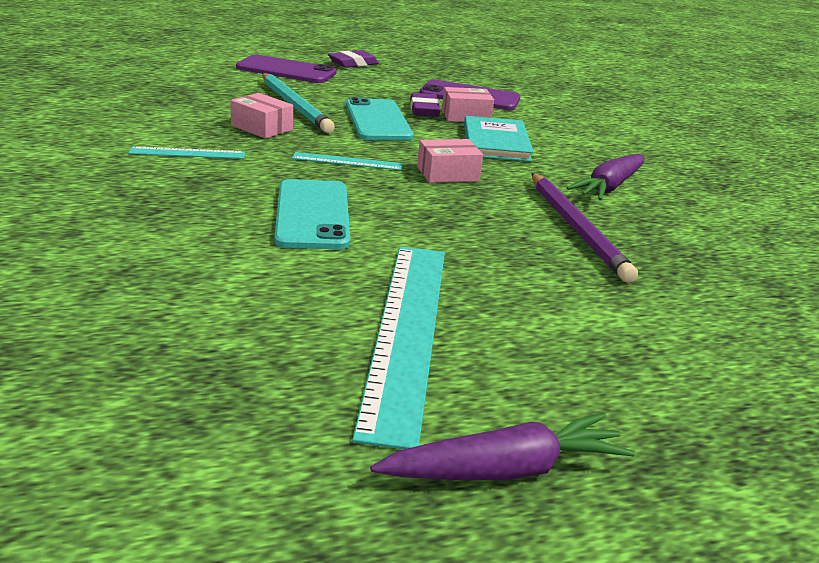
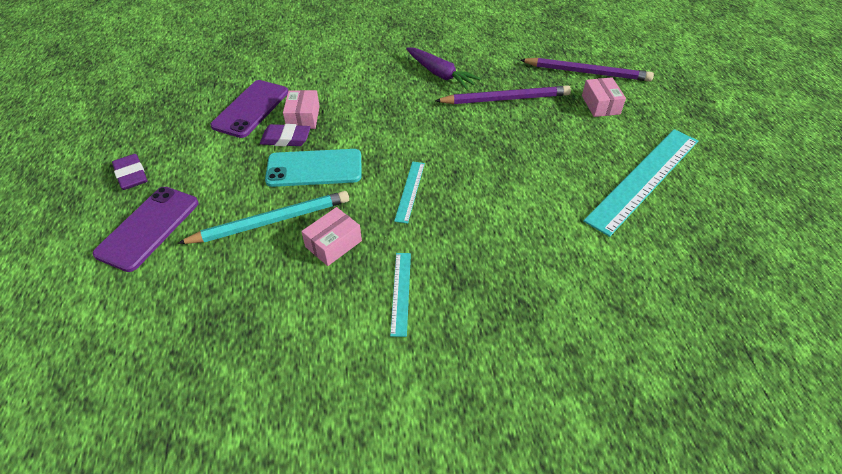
camera: 80 degrees left, 20 degrees up
(313, 215) = (511, 212): turquoise phone -> none
(406, 331) = (644, 179): turquoise ruler -> turquoise ruler turned 60 degrees counterclockwise
(447, 174) = (428, 141): pink box -> pink box (600, 105)
(496, 142) = (363, 109): turquoise book -> none
(505, 470) = (737, 159): purple carrot -> none
(719, 311) = (586, 72): none -> purple pencil

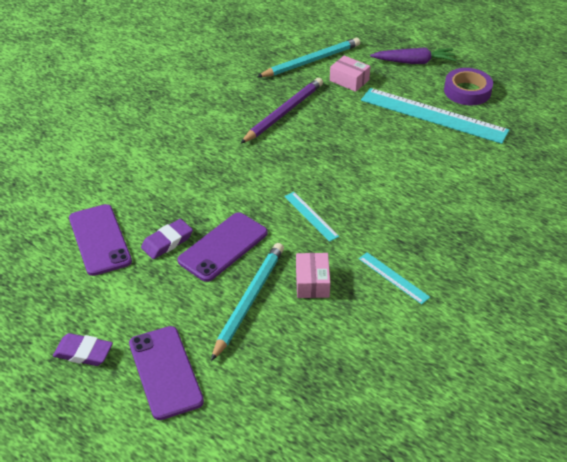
camera: 45 degrees left, 5 degrees down
(303, 117) = (155, 218): pink box -> none
(314, 168) = (223, 247): turquoise phone -> purple phone
(440, 74) = (211, 121): purple carrot -> purple carrot (414, 62)
(586, 72) = (311, 61): purple pencil -> turquoise pencil
(644, 179) = (433, 115): turquoise ruler -> turquoise ruler turned 60 degrees counterclockwise
(713, 178) = (467, 91): none -> purple tape

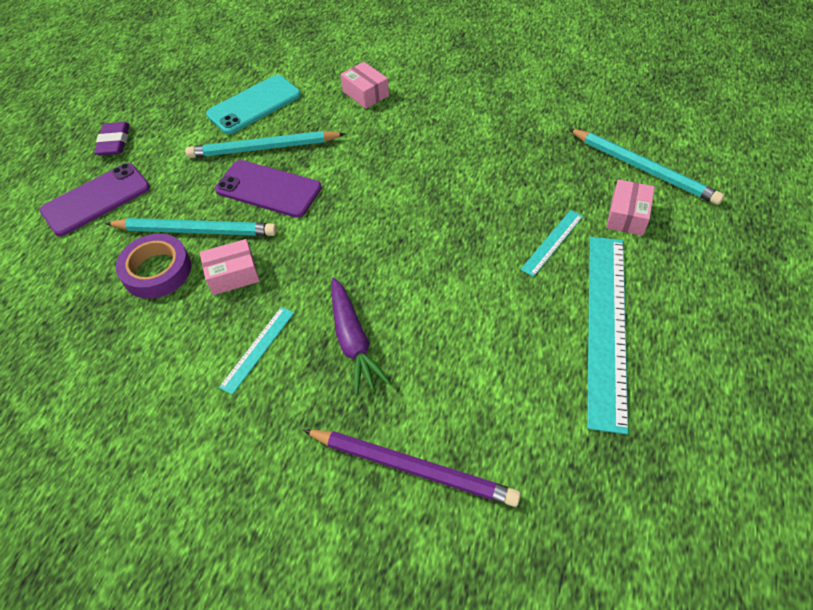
camera: 75 degrees right, 10 degrees up
(100, 239) = (254, 105): purple phone -> turquoise phone
(137, 167) = (365, 93): none -> pink box
(167, 242) = (264, 148): purple eraser -> turquoise pencil
(283, 113) = (517, 173): purple pencil -> purple pencil (412, 468)
(311, 216) = (340, 246): turquoise ruler -> turquoise ruler (552, 242)
(414, 62) = (725, 276): purple carrot -> purple carrot (353, 341)
(467, 91) = (697, 358): purple tape -> purple tape (157, 271)

